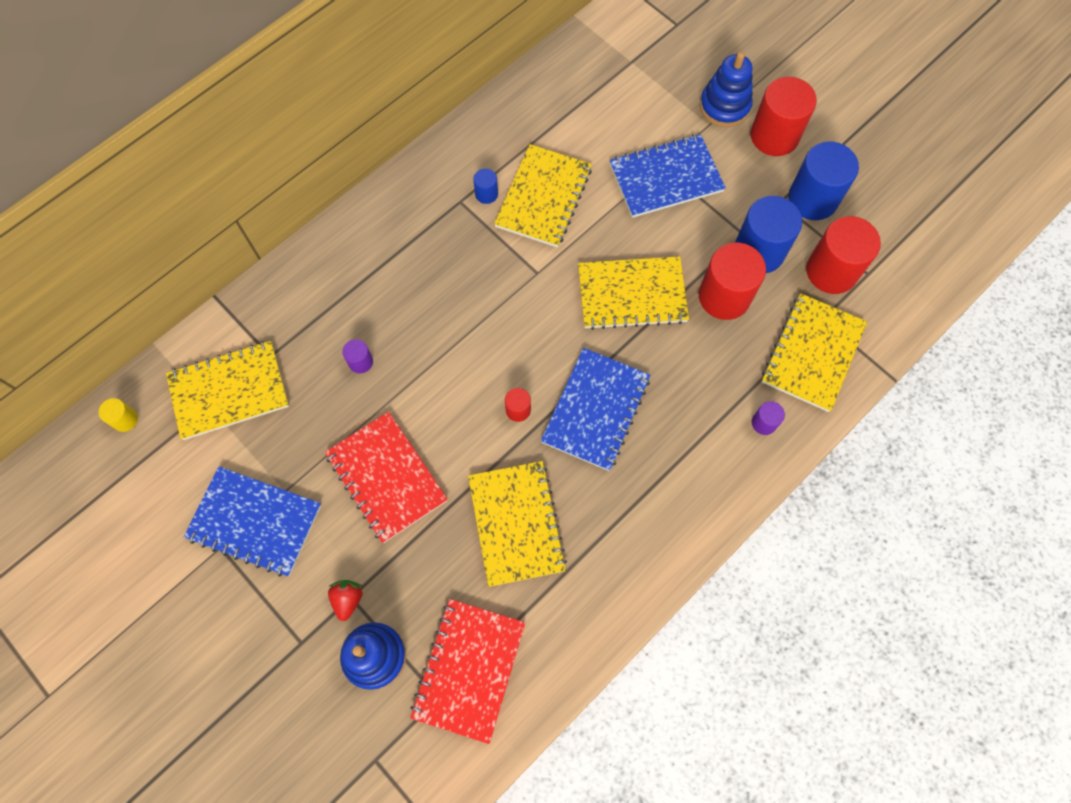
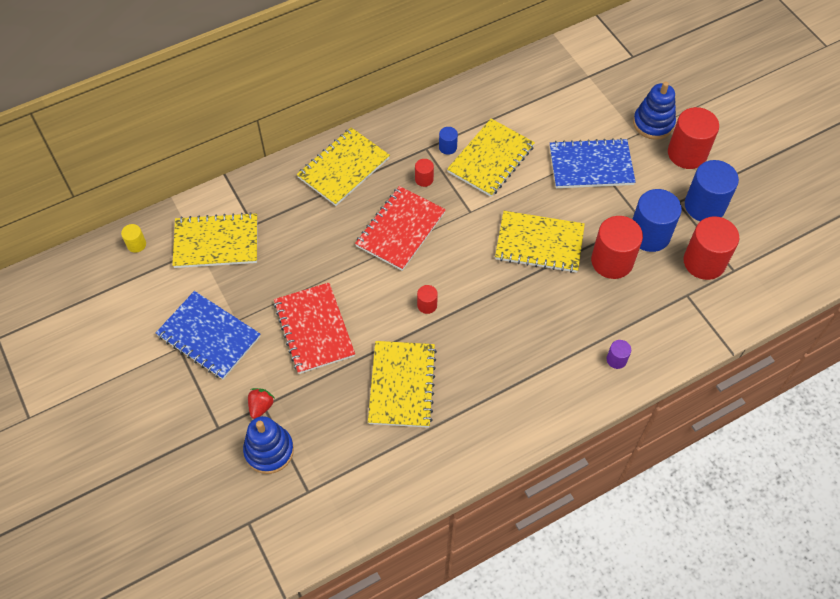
camera: 15 degrees right, 10 degrees down
(360, 362) = (318, 244): purple cylinder -> none
(469, 243) = (424, 179): none -> red cylinder
(469, 669) = (336, 478): red notebook -> red notebook (400, 229)
(596, 410) = (487, 319): blue notebook -> none
(812, 353) = (671, 318): yellow notebook -> yellow notebook (343, 168)

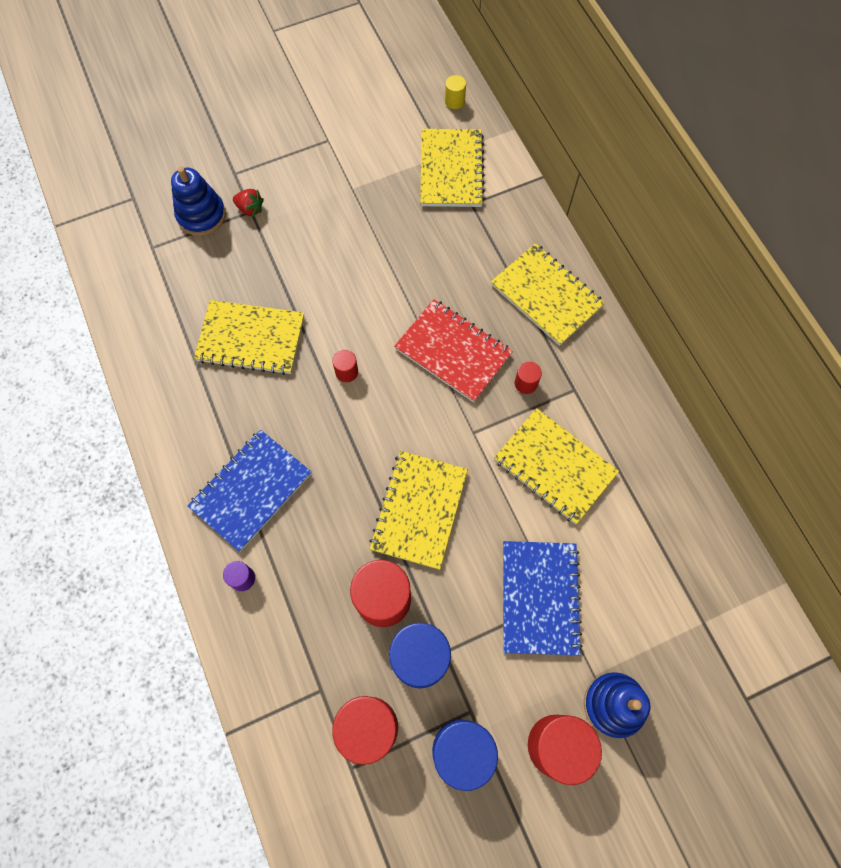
camera: 95 degrees right, 10 degrees up
(209, 336) = (337, 165): blue notebook -> blue notebook (251, 490)
(314, 329) = (331, 258): red notebook -> none
(447, 147) = (575, 415): blue cylinder -> none

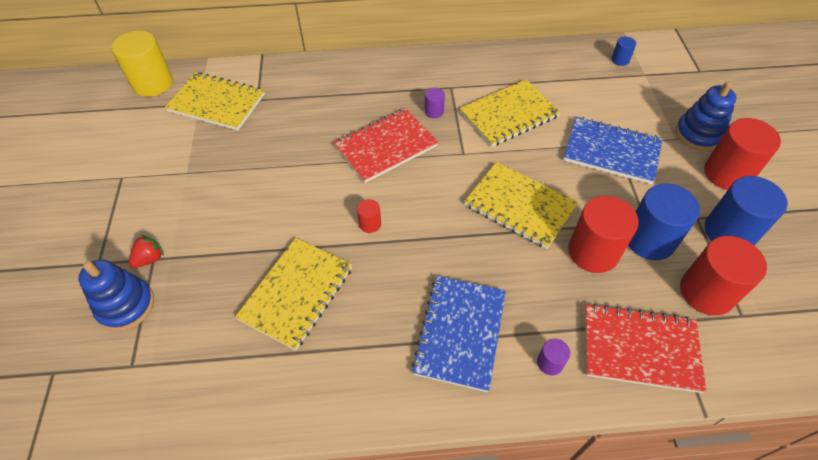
camera: 70 degrees left, 15 degrees down
(251, 490) = (460, 333): blue notebook -> blue notebook turned 45 degrees clockwise
(281, 663) = (640, 349): none -> red notebook
(454, 101) = (153, 83): yellow cylinder -> yellow cylinder, size x2.17
(526, 383) = (434, 111): red cylinder -> purple cylinder
(546, 296) = (365, 80): yellow notebook -> none
(719, 585) = (620, 60): none -> blue cylinder

